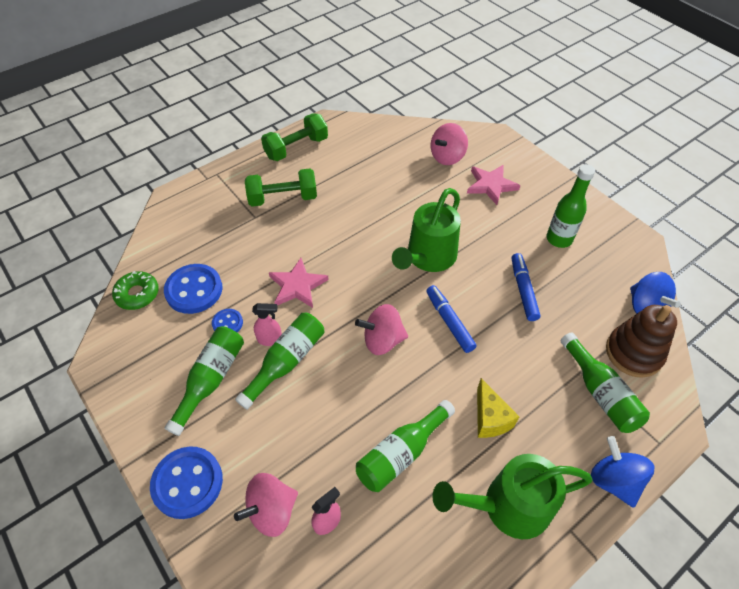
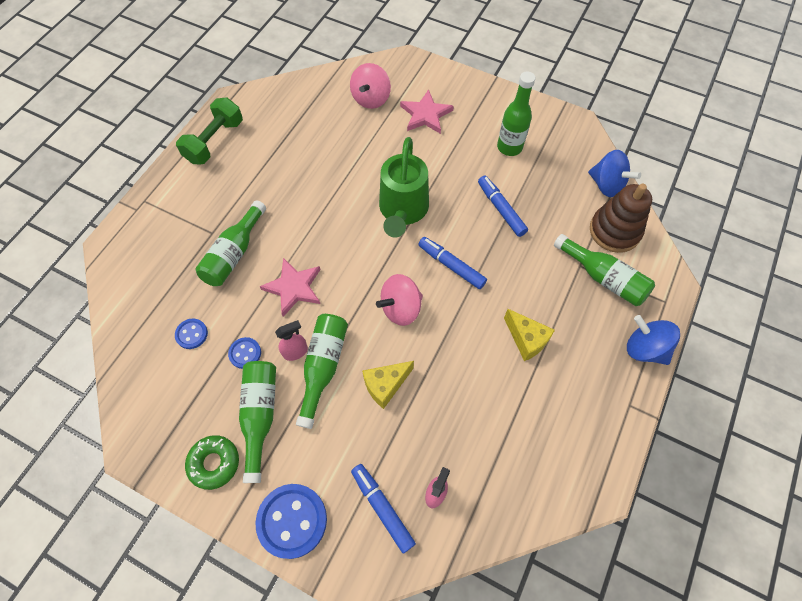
camera: 25 degrees left, 10 degrees up
(137, 294) = (134, 363): green donut -> green donut (214, 463)
(194, 290) = (191, 334): blue button -> blue button, size x0.52
(271, 511) = (382, 508): pink spinning top -> blue marker
(283, 198) = (230, 202): green dumbbell -> none
(333, 402) = (385, 385): none -> yellow cheese
(401, 453) = (468, 404): green bottle -> green bottle (234, 253)
(507, 506) = (574, 409): green watering can -> none

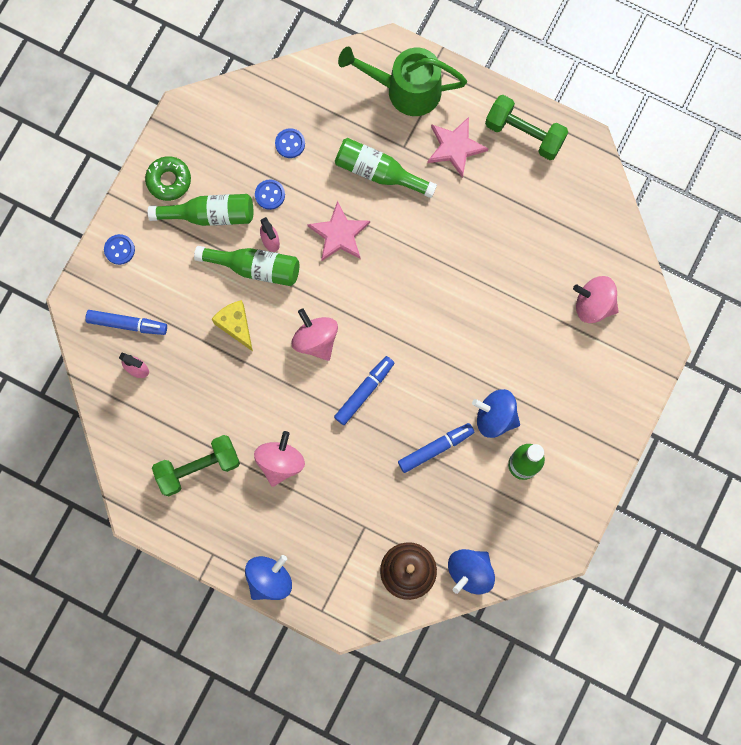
camera: 90 degrees right, 15 degrees up
(292, 521) = (119, 250): blue button -> blue button, size x0.52
(382, 508) = (127, 324): blue marker -> blue marker turned 45 degrees clockwise
(403, 211) = (432, 342): green watering can -> green watering can (405, 89)
(426, 115) = (570, 369): pink star -> pink star (455, 147)
(469, 165) = (495, 416): none -> blue spinning top
(526, 340) = (280, 462): yellow cheese -> pink spinning top
(541, 422) = (198, 467): none -> green dumbbell
(603, 278) = (349, 549): green bottle -> none

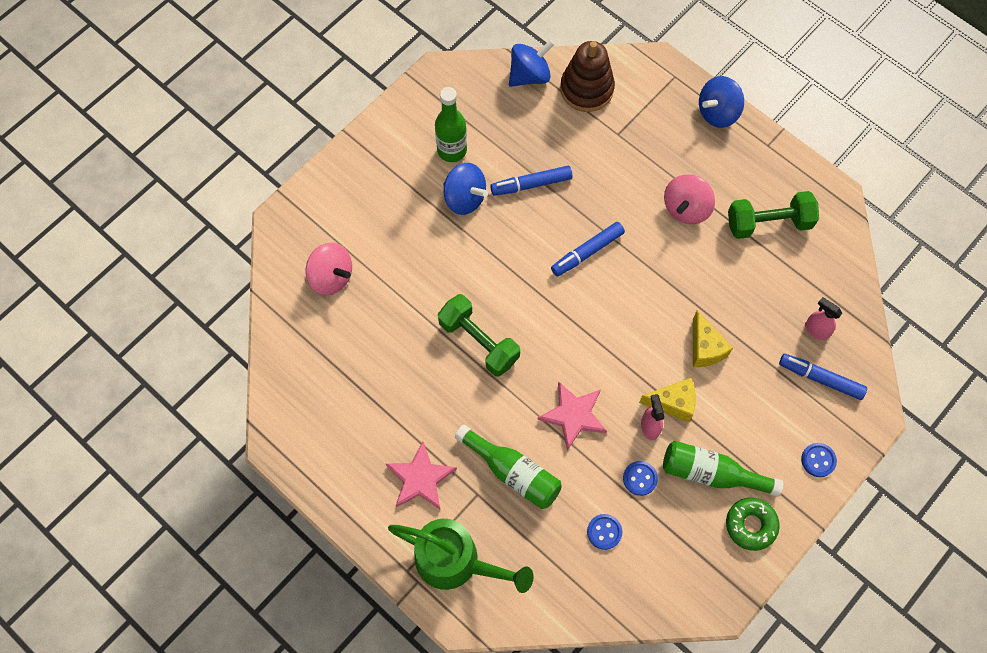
camera: 165 degrees left, 10 degrees down
(255, 267) = (673, 403): green bottle -> yellow cheese
(315, 339) = (624, 313): pink spinning top -> none
(524, 133) = (339, 474): green dumbbell -> green dumbbell (479, 341)

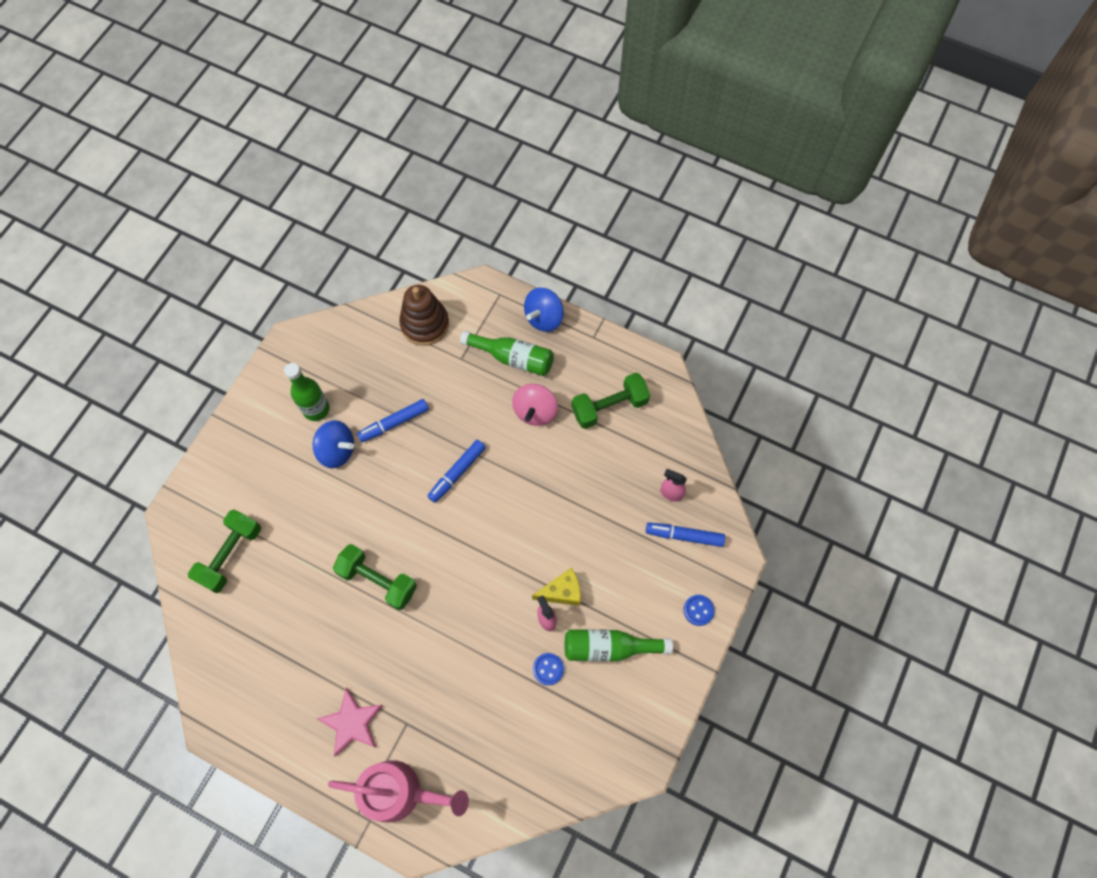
camera: 15 degrees left, 0 degrees up
(331, 277) = (230, 555): pink spinning top -> green dumbbell
(456, 562) = (401, 792): green watering can -> pink watering can
(513, 472) = (434, 694): green bottle -> green bottle (512, 358)
(529, 75) = (371, 323): blue spinning top -> none
(573, 415) = (477, 627): pink star -> none
(604, 532) = (527, 727): blue button -> none
(705, 348) = (579, 534): yellow cheese -> none
(751, 525) = (653, 685): green donut -> none

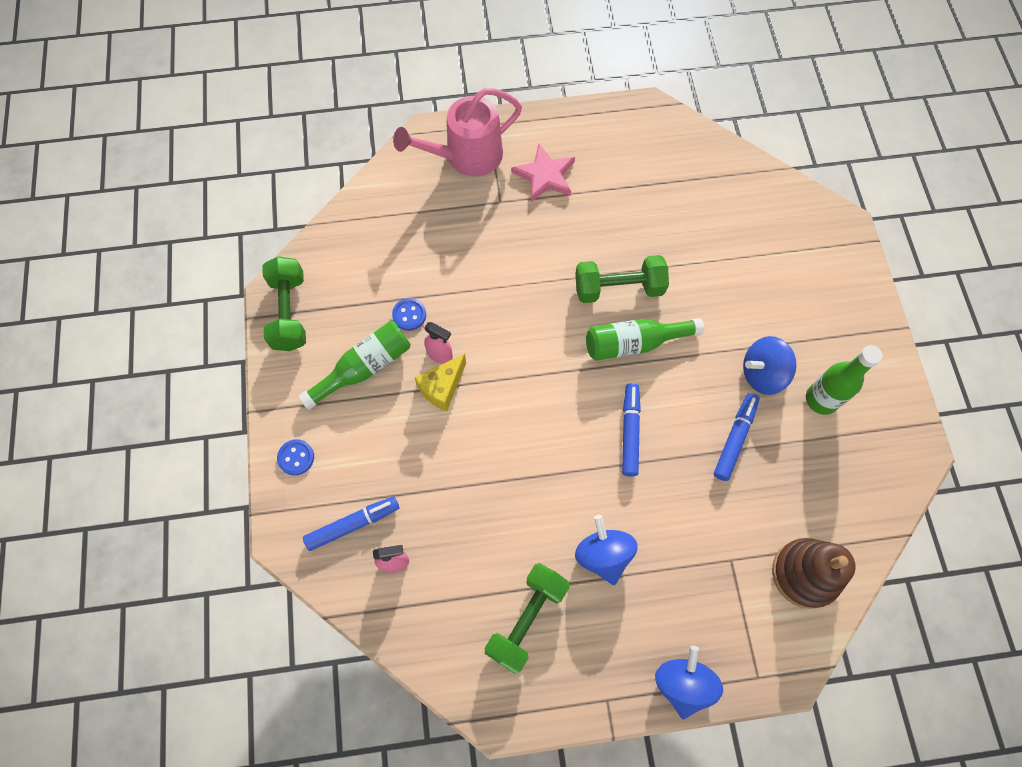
camera: 145 degrees right, 0 degrees up
(230, 555) = (763, 226): green dumbbell -> green dumbbell (289, 312)
(512, 358) = (677, 602): green bottle -> green bottle (635, 343)
(535, 411) = (603, 555): pink spinning top -> blue spinning top

